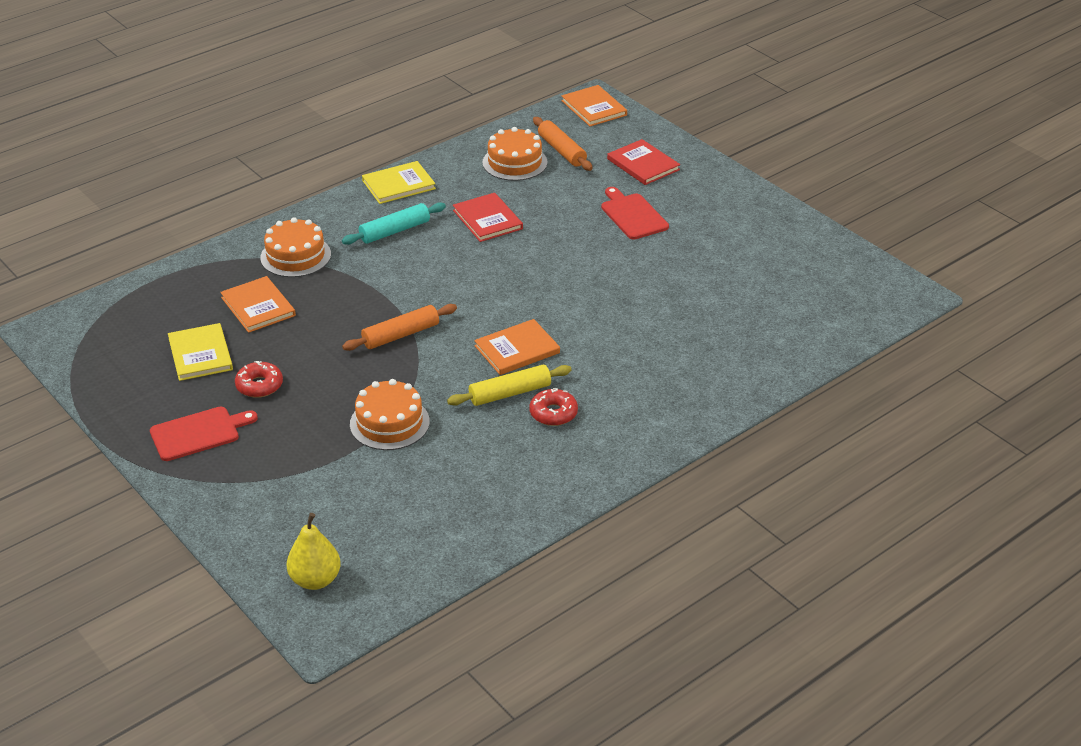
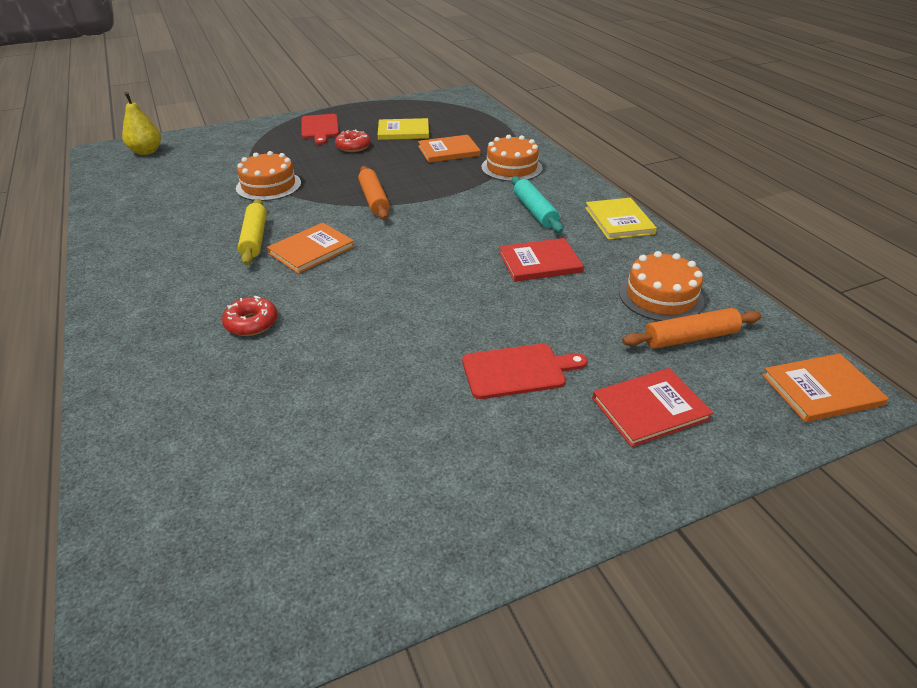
camera: 105 degrees right, 0 degrees up
(517, 349) = (311, 250): orange book -> orange book turned 60 degrees clockwise
(553, 413) = (208, 255): red donut -> red donut (251, 323)

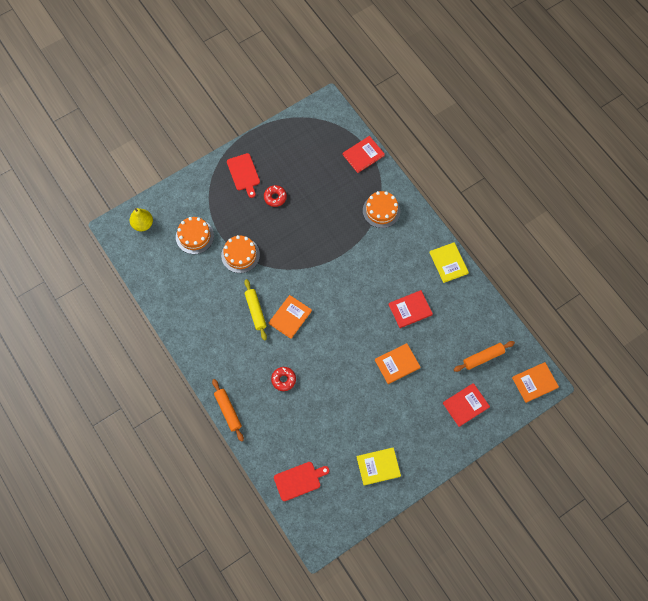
camera: 10 degrees left, 30 degrees up
(374, 199) = (308, 261): orange rolling pin -> orange rolling pin (228, 411)
(403, 131) = (302, 171): yellow book -> yellow book (378, 466)
(448, 151) = (338, 194): orange book -> orange book (397, 364)
(497, 127) = (363, 155): none -> red book
(518, 371) = (410, 391): red cutting board -> red cutting board (299, 480)
(535, 211) = (401, 260): turquoise rolling pin -> none
(661, 296) = (470, 329): orange cake -> orange cake (194, 236)

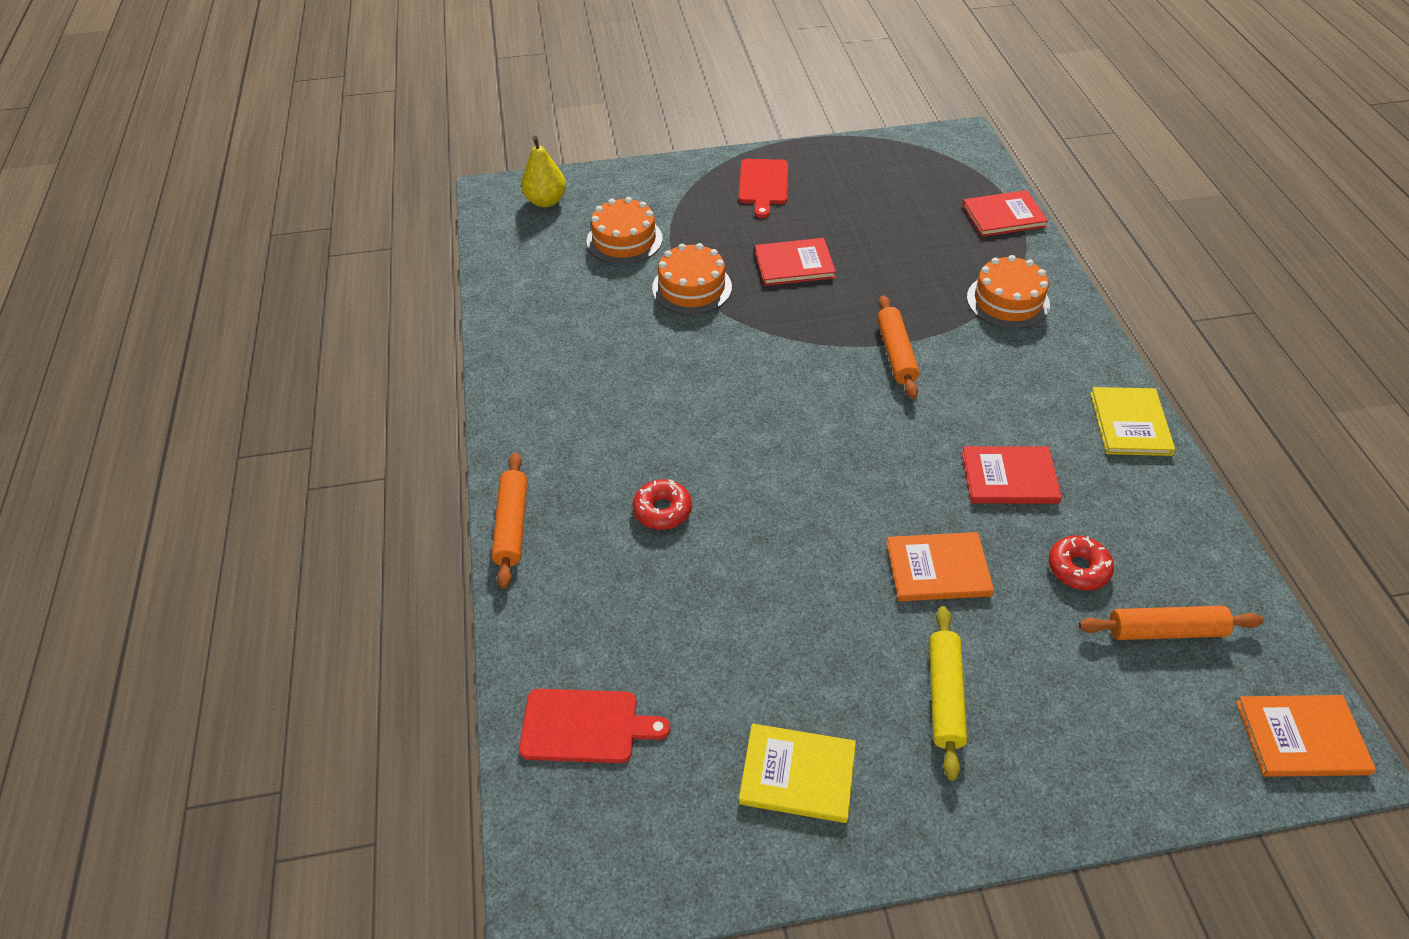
camera: 25 degrees right, 20 degrees down
(255, 311) = (671, 377): yellow rolling pin -> yellow rolling pin (944, 696)
(275, 197) = (803, 228): red donut -> red donut (1078, 568)
(290, 317) = (736, 408): orange book -> none
(344, 260) = (896, 353): none -> orange rolling pin
(465, 405) = (1087, 719): red book -> red book (794, 264)

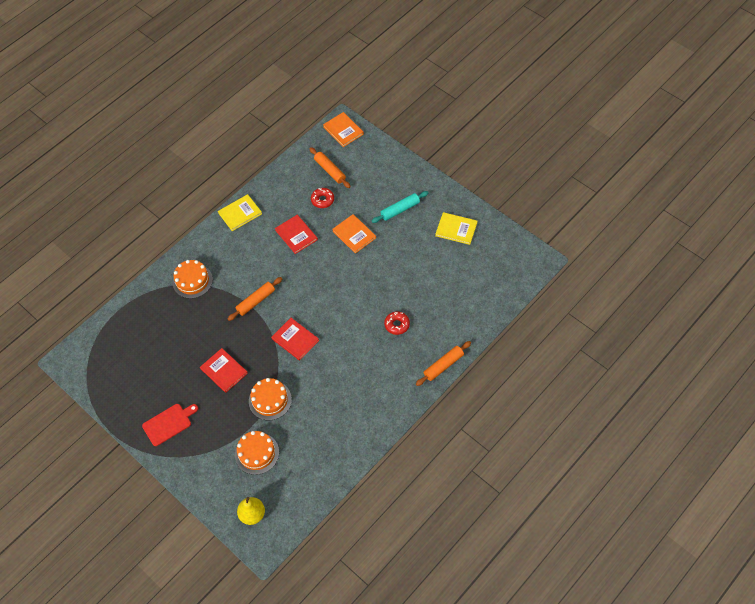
camera: 125 degrees left, 10 degrees up
(585, 726) = (490, 288): red cutting board -> none
(797, 775) = (456, 229): yellow book -> yellow book turned 45 degrees counterclockwise
(944, 696) = (400, 210): yellow rolling pin -> turquoise rolling pin
(1003, 216) = (128, 311): red book -> red book (295, 340)

